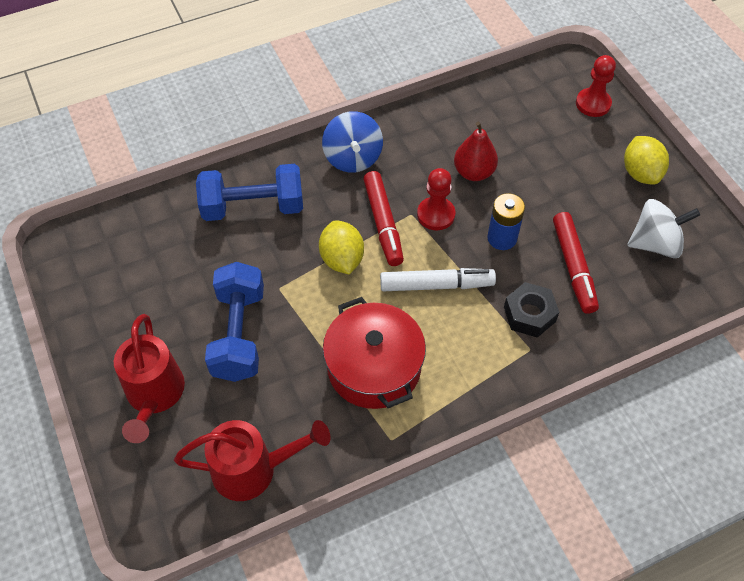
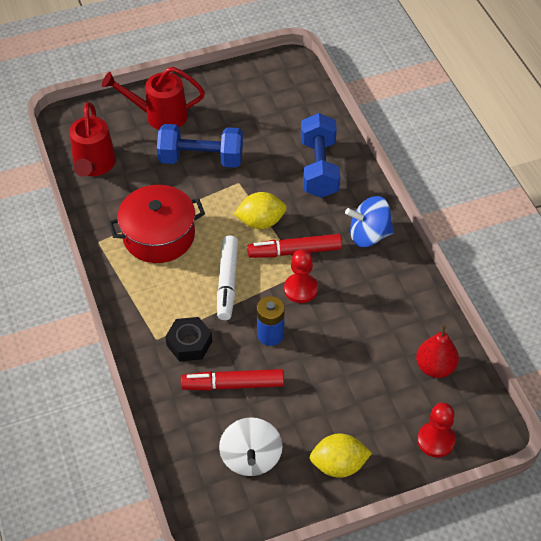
camera: 95 degrees right, 5 degrees down
(474, 172) = (347, 323): red pear -> red pear (435, 367)

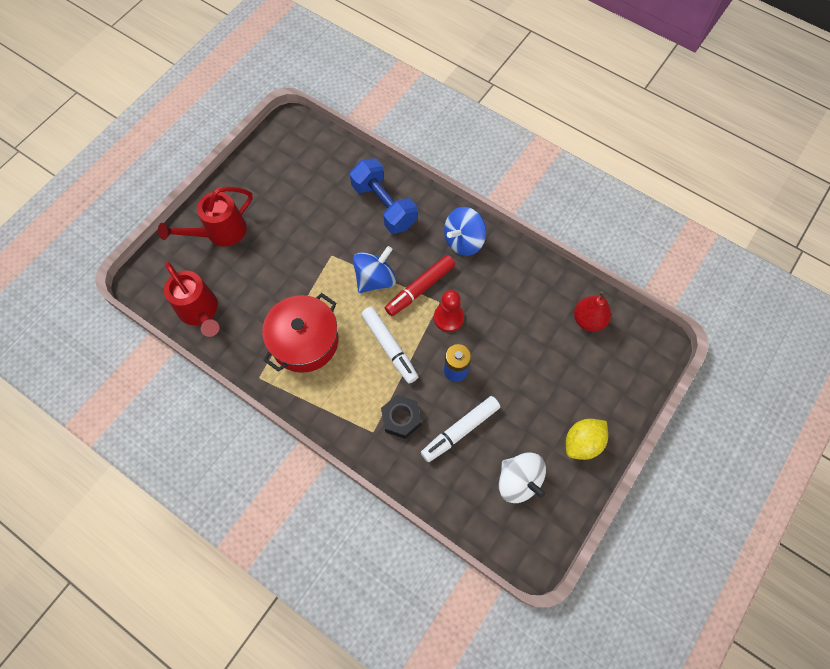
camera: 35 degrees left, 15 degrees up
(201, 159) = (285, 252): blue dumbbell -> none
(233, 384) = (460, 430): red marker -> white marker
(261, 222) = (375, 279): yellow lemon -> blue spinning top
(436, 440) = (631, 377): red pawn -> none

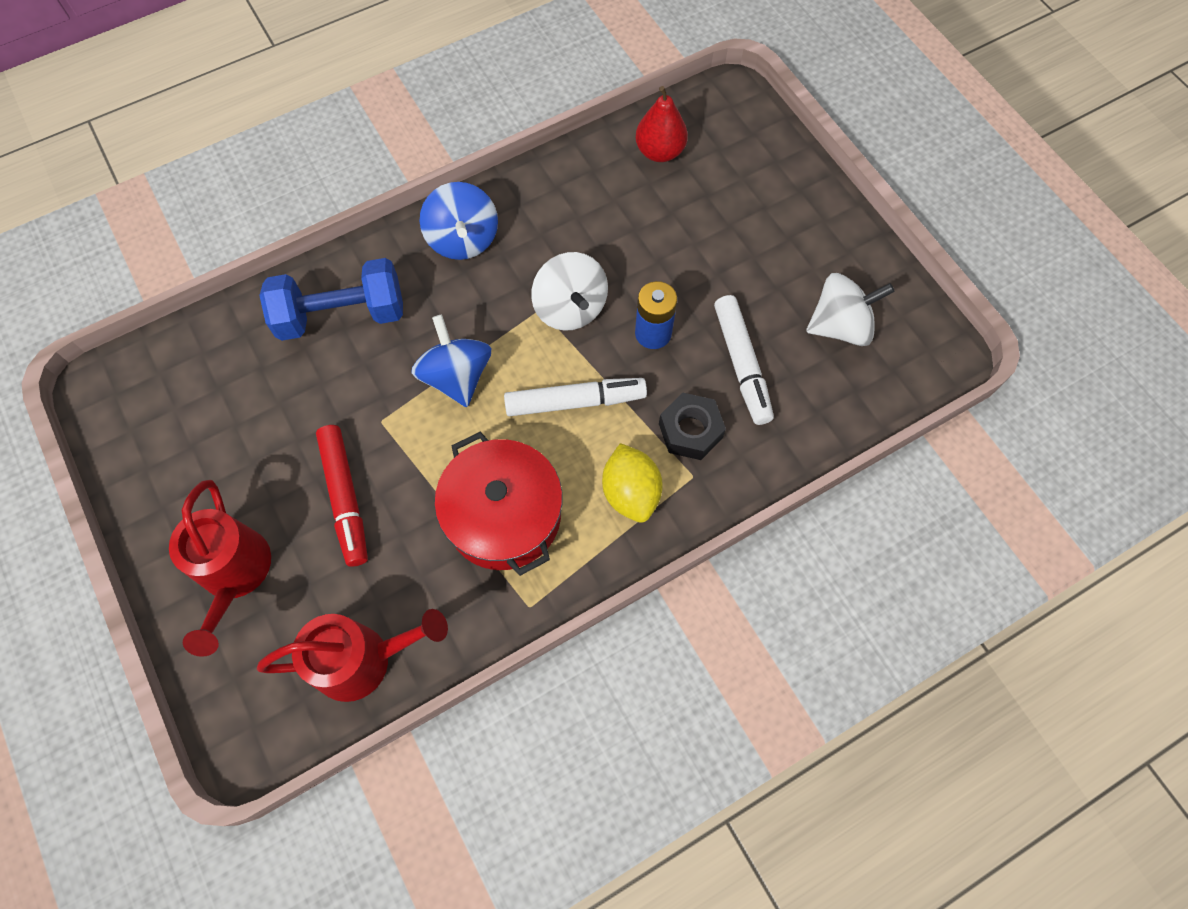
camera: 65 degrees left, 0 degrees up
(420, 288) = (505, 325): red marker -> red marker (345, 498)
(448, 318) = (570, 308): red pawn -> white spinning top
(582, 443) = (820, 234): yellow lemon -> yellow lemon (631, 492)

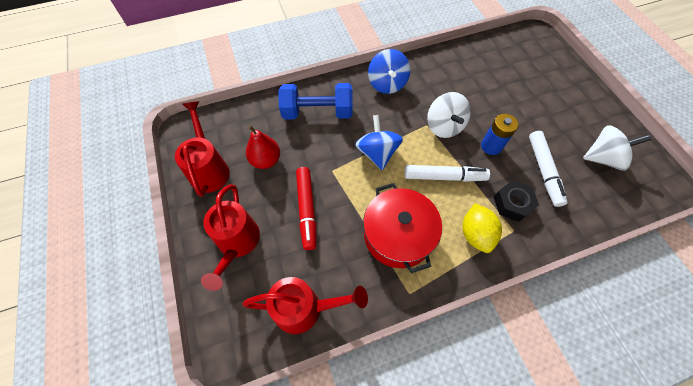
camera: 10 degrees right, 5 degrees down
(162, 453) = (209, 169): none -> red watering can
(659, 151) = (496, 55): red pear -> red pear (266, 160)

